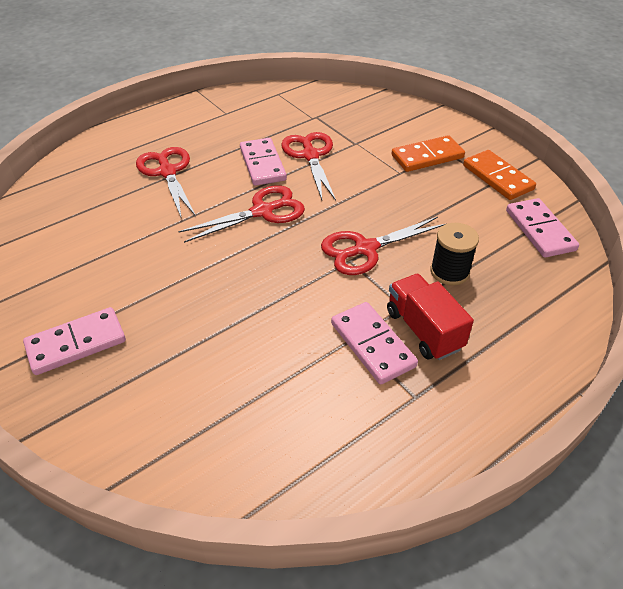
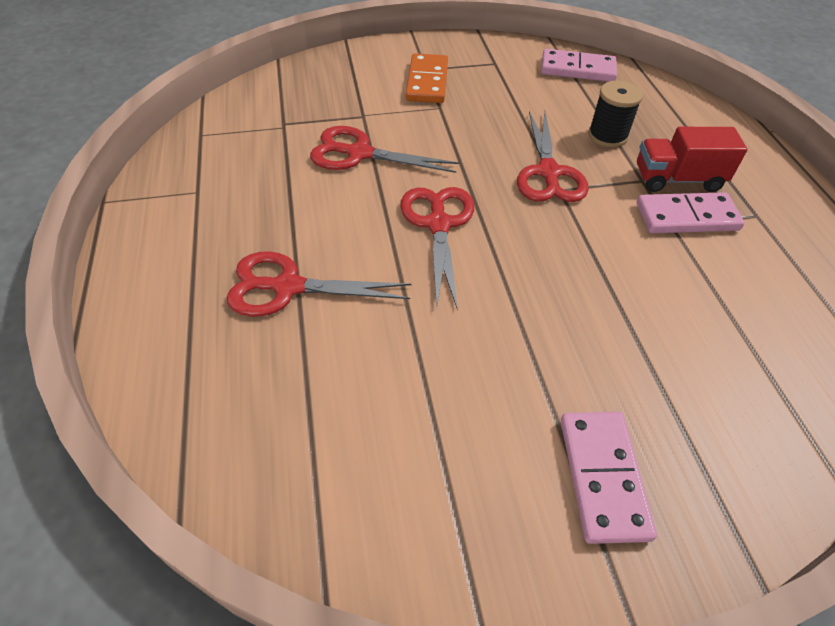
camera: 65 degrees left, 5 degrees up
(263, 164) = (345, 195): pink domino -> none
(497, 177) = (490, 59): orange domino -> none

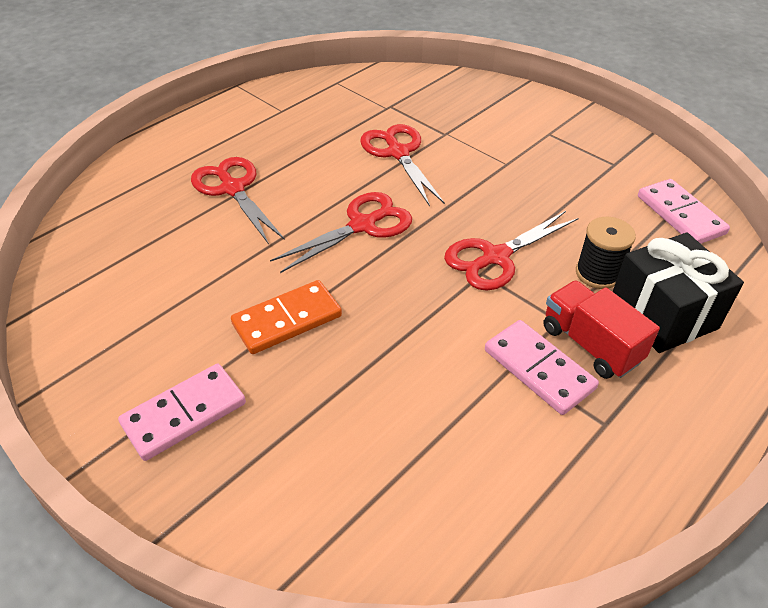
camera: 55 degrees right, 5 degrees down
(427, 82) = (531, 142): orange domino -> orange domino (287, 320)
(670, 132) = (663, 314): none -> black gift

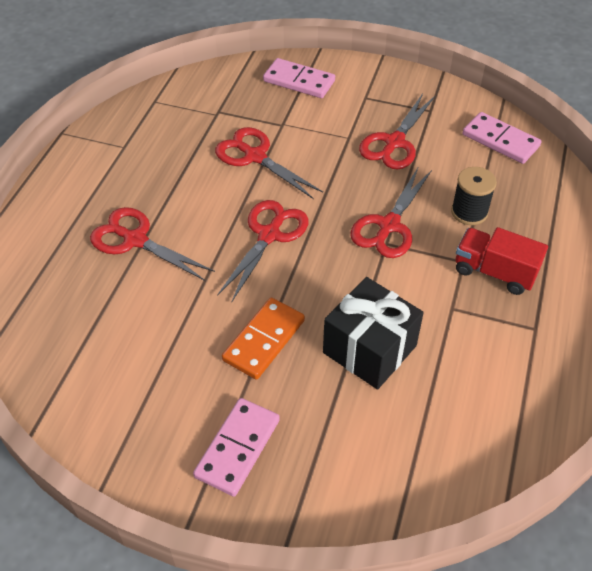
camera: 25 degrees left, 5 degrees up
(538, 369) = (470, 306): pink domino -> pink domino (299, 81)
(554, 182) = (394, 142): none -> red scissors
(663, 314) = (530, 229): black gift -> black gift (369, 349)

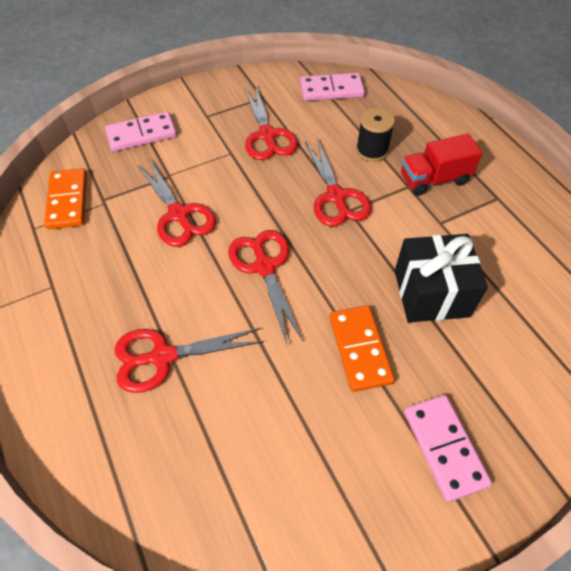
camera: 45 degrees left, 5 degrees up
(195, 97) = (67, 201): none -> orange domino
(255, 156) = (178, 215): red scissors -> red scissors turned 120 degrees counterclockwise

